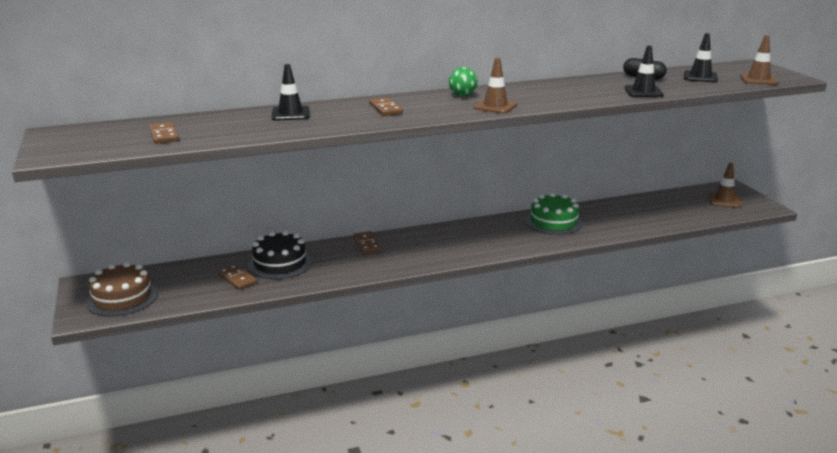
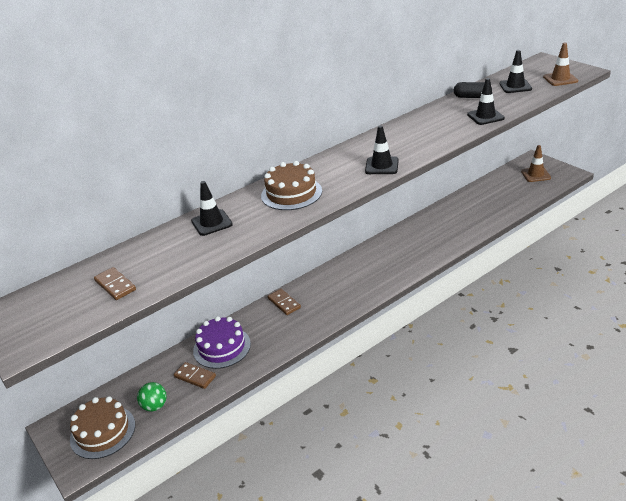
camera: 15 degrees left, 10 degrees up
(280, 263) = (222, 347): black cake -> purple cake
(385, 109) = (291, 193): brown domino -> brown cake
(462, 95) = (344, 158): green ball -> green ball (155, 406)
(495, 106) = (382, 166): brown traffic cone -> black traffic cone
(553, 222) = (421, 234): green cake -> none

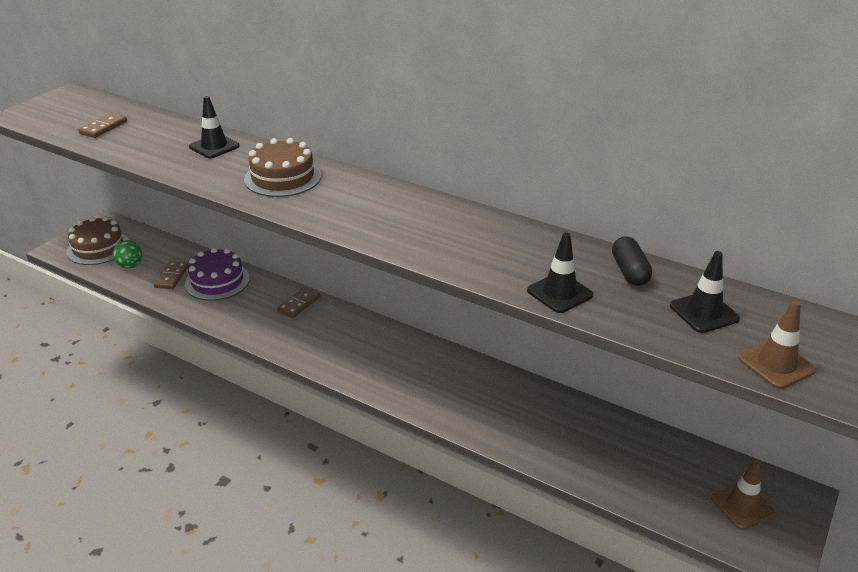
camera: 65 degrees right, 0 degrees up
(382, 166) = (365, 225): black traffic cone -> none

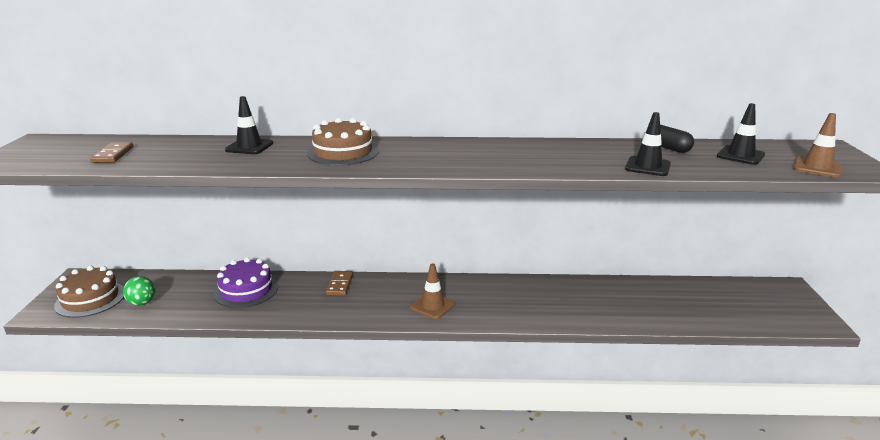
camera: 30 degrees left, 10 degrees down
(171, 277) = (196, 299): brown domino -> none
(742, 506) = (769, 303): brown traffic cone -> brown traffic cone (432, 306)

